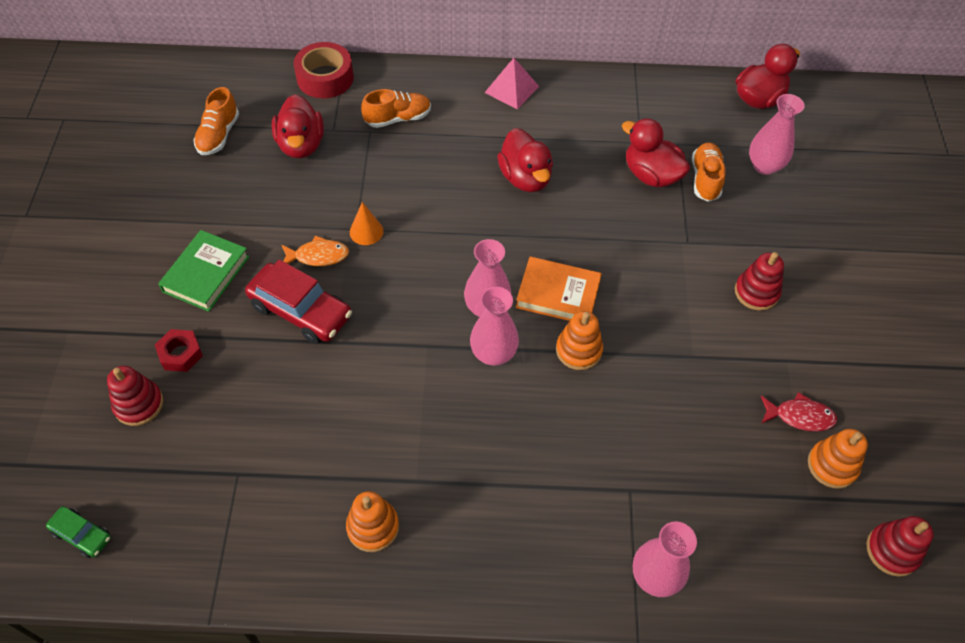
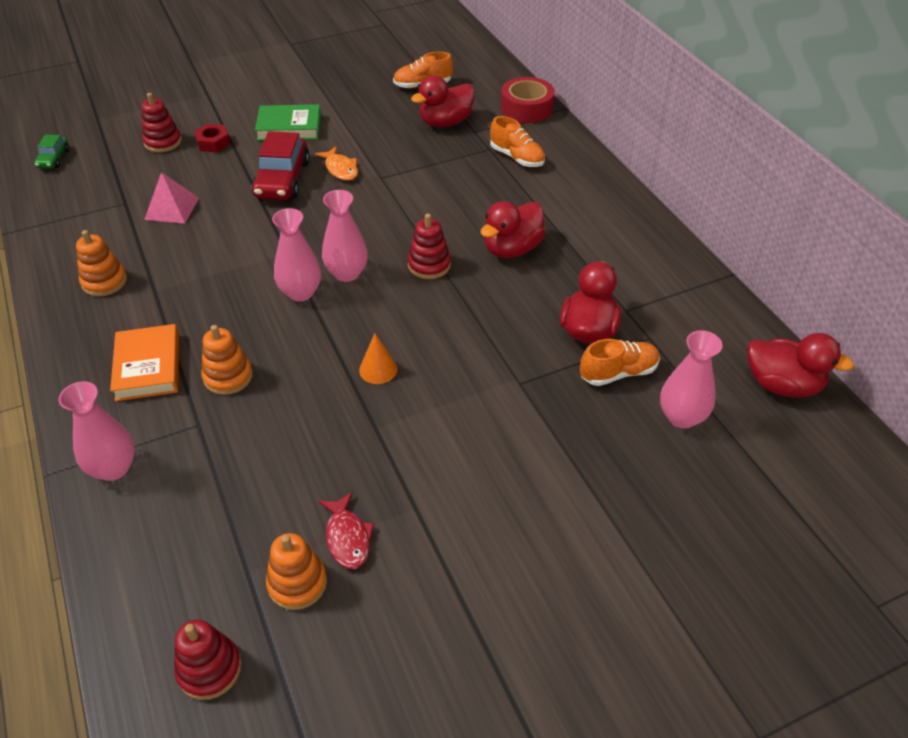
camera: 65 degrees right, 10 degrees down
(366, 231) = (382, 183): orange cone -> orange cone (378, 369)
(511, 89) = (613, 207): pink pyramid -> pink pyramid (172, 208)
(558, 294) = (390, 311): orange book -> orange book (148, 367)
(578, 350) = (335, 344): orange stacking toy -> orange stacking toy (228, 377)
(756, 292) = (492, 457): red stacking toy -> red stacking toy (429, 265)

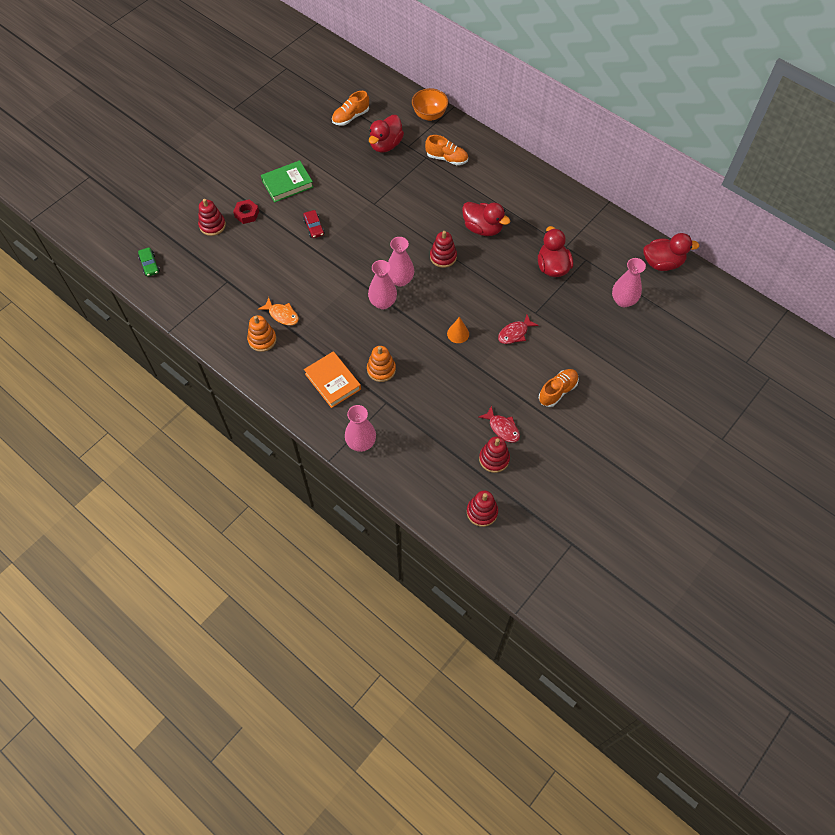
camera: 25 degrees left, 15 degrees up
(172, 208) = (261, 274): pink pyramid -> none
(282, 180) = (314, 227): red car -> red car, size x0.52
(297, 583) = (494, 459): orange stacking toy -> red stacking toy
(340, 169) = (344, 206): orange fish -> orange fish (282, 315)
(467, 400) = (514, 333): none -> red fish
(512, 249) = (482, 228): red duck -> red duck turned 75 degrees counterclockwise
(526, 108) = (429, 115): red tape -> orange bowl
(618, 373) = (581, 287): orange shoe -> orange shoe (557, 391)

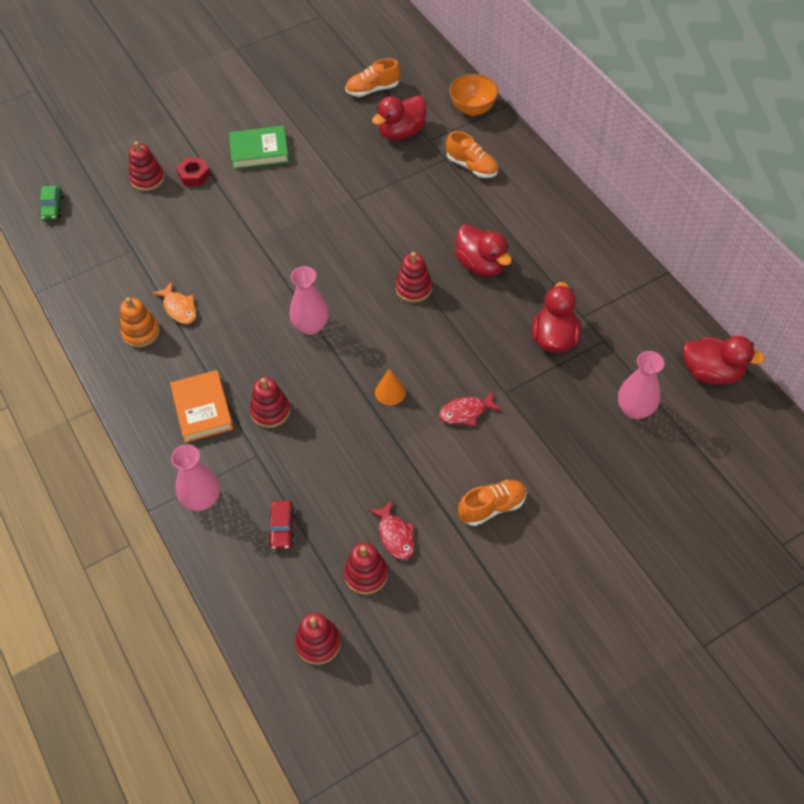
camera: 20 degrees right, 5 degrees down
(314, 227) = (267, 211): red car -> red car (282, 528)
(381, 369) = (270, 411): orange stacking toy -> red stacking toy
(400, 280) = (345, 303): pink vase -> none

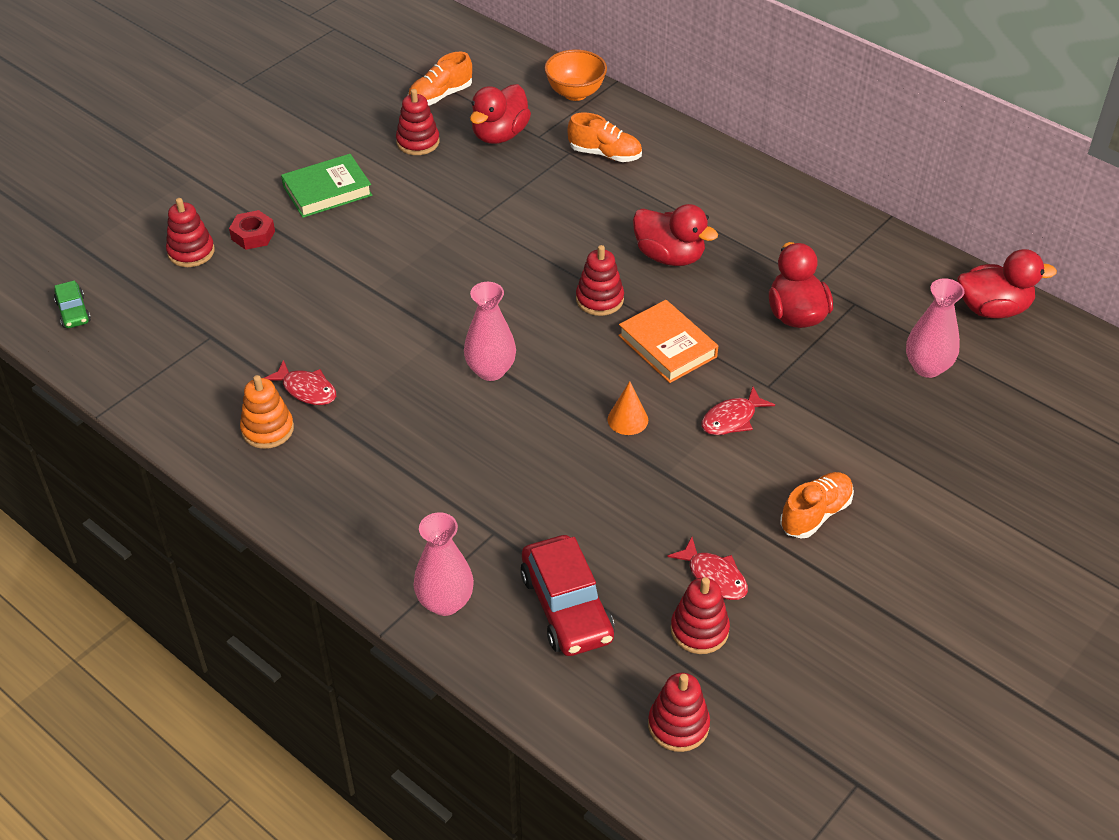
camera: 20 degrees left, 10 degrees down
(179, 308) = (306, 389): orange fish -> red fish
(202, 409) = (395, 498): orange book -> orange book (667, 346)
(270, 411) = (486, 478): red stacking toy -> red stacking toy (418, 142)
(282, 528) = (567, 607): red car -> red car, size x1.92

